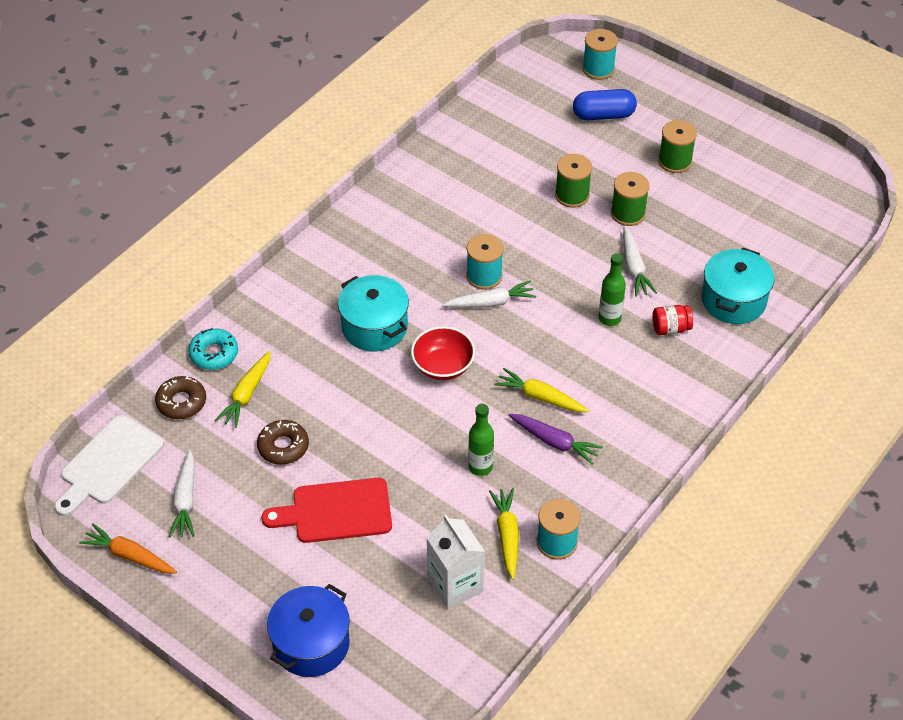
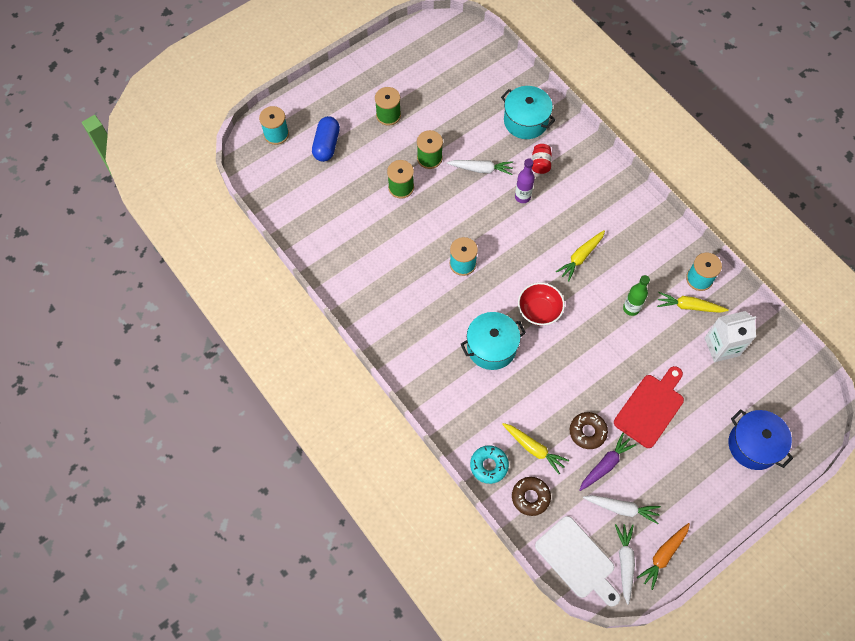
camera: 75 degrees left, 15 degrees up
(336, 511) = (650, 408): red cutting board -> red cutting board turned 150 degrees counterclockwise
(490, 302) = (488, 266): white carrot -> white carrot (625, 562)
(554, 442) = (620, 259): purple carrot -> purple carrot (605, 464)
(609, 318) = (522, 197): green bottle -> purple bottle

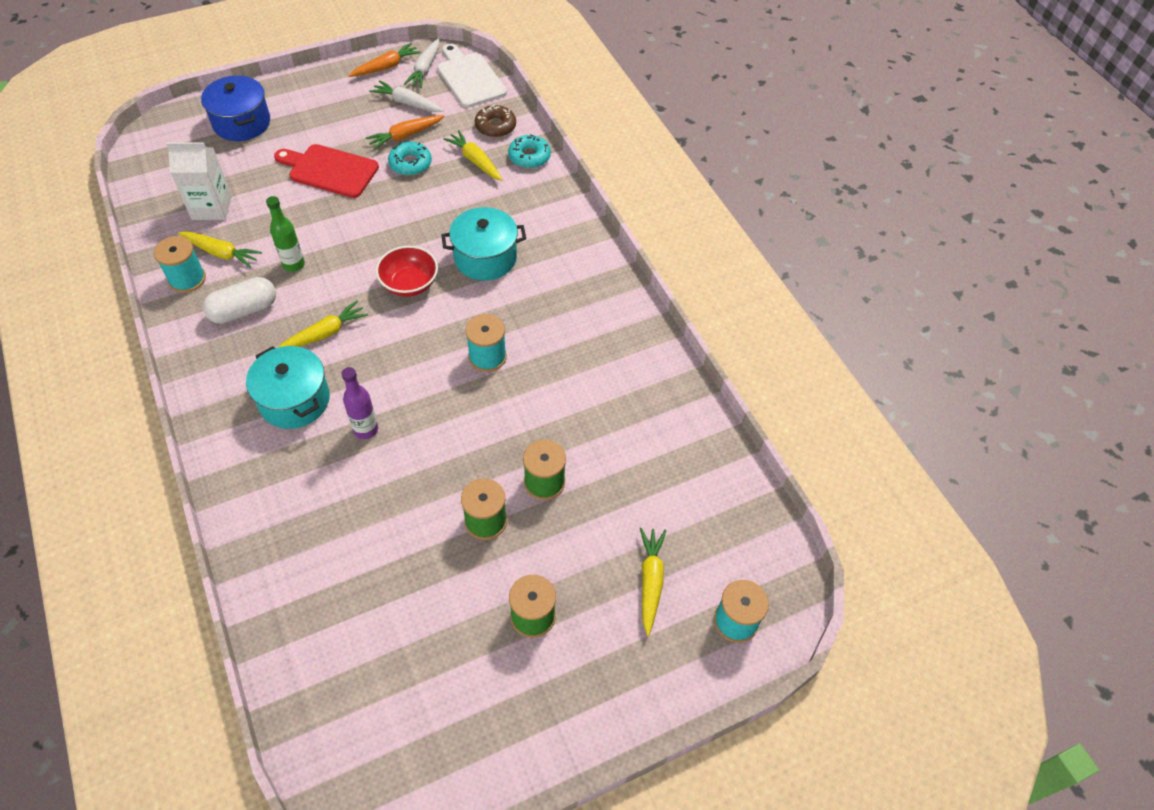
camera: 170 degrees left, 10 degrees down
(326, 145) = (650, 581): blue capsule -> yellow carrot
(481, 169) = (410, 485): white carrot -> none
(526, 121) = (303, 553): turquoise pot -> turquoise pot (294, 400)
(540, 164) = (315, 474): red jar -> none
(587, 432) = (410, 164): brown donut -> turquoise donut
(605, 464) = (405, 136): purple carrot -> orange carrot
(645, 263) = (244, 310): none -> white capsule
(650, 408) = (330, 170): red cutting board -> red cutting board turned 60 degrees clockwise

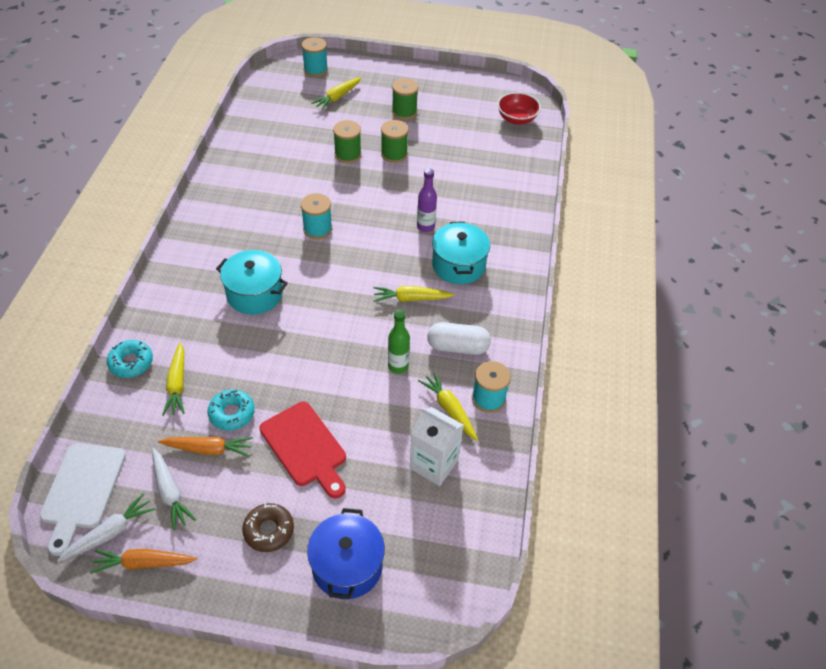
camera: 145 degrees left, 5 degrees down
(409, 284) = (325, 303): red bowl -> red bowl (516, 119)
(495, 126) = (123, 412): brown donut -> brown donut (269, 530)

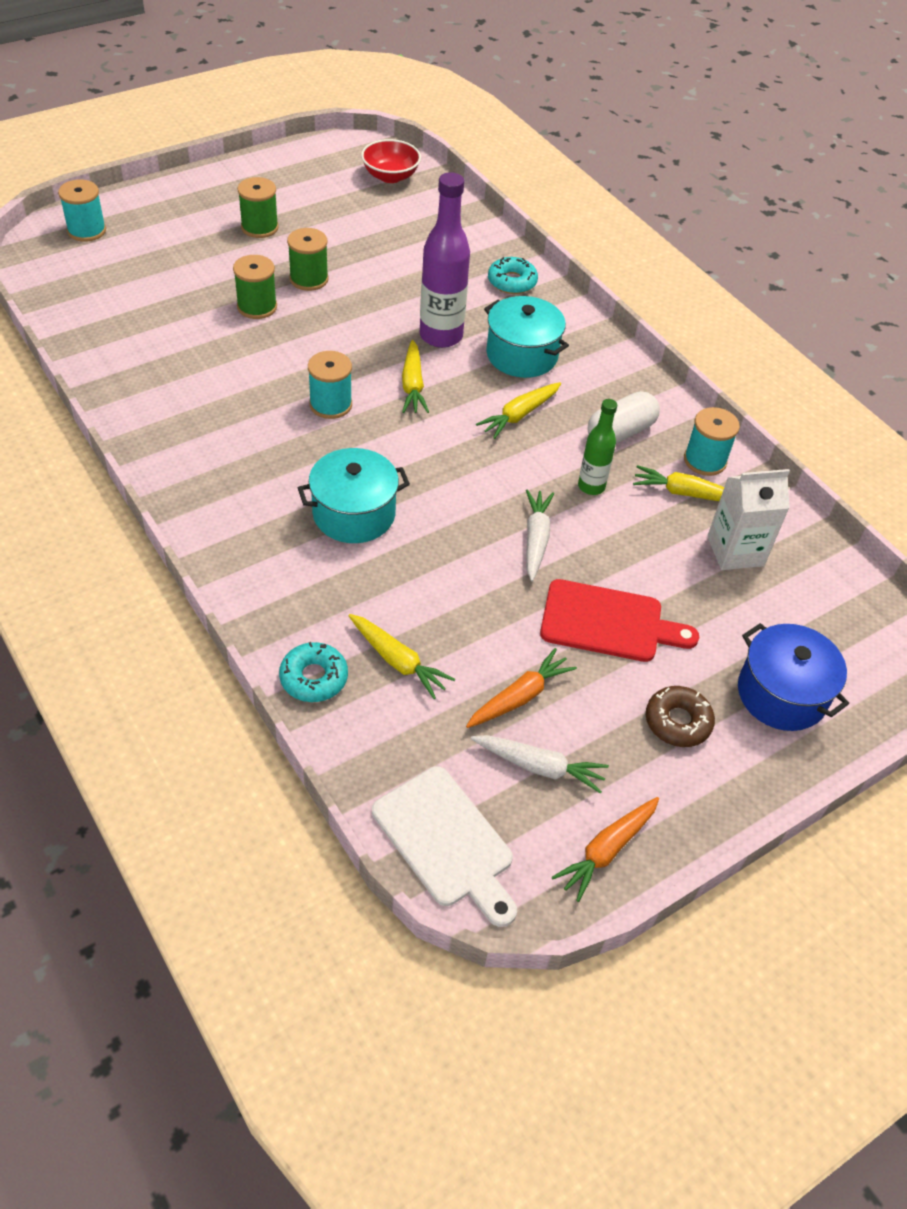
camera: 45 degrees left, 0 degrees up
(110, 533) = (534, 854): white carrot -> white carrot (536, 539)
(232, 413) = (495, 646): turquoise donut -> turquoise donut (512, 282)
(337, 97) = (158, 249): yellow carrot -> yellow carrot (412, 385)
(425, 227) = (441, 336): purple bottle -> purple bottle, size x1.75

